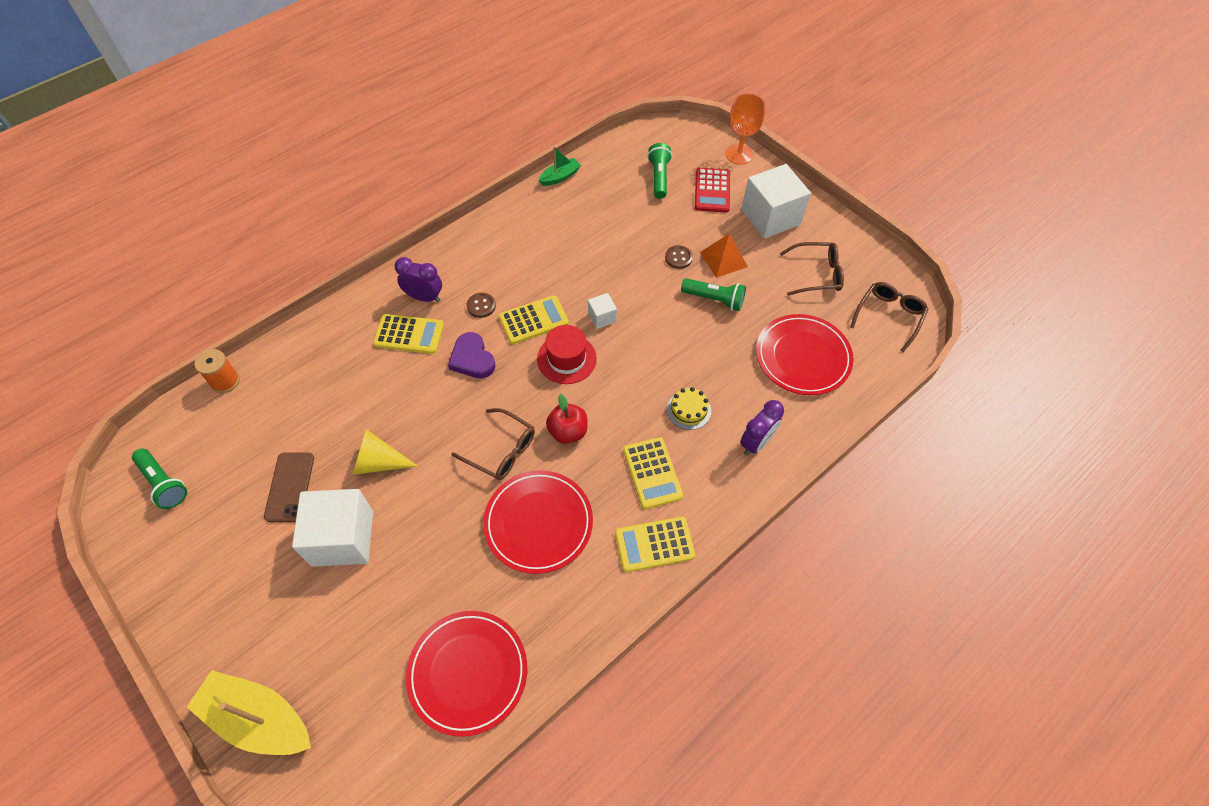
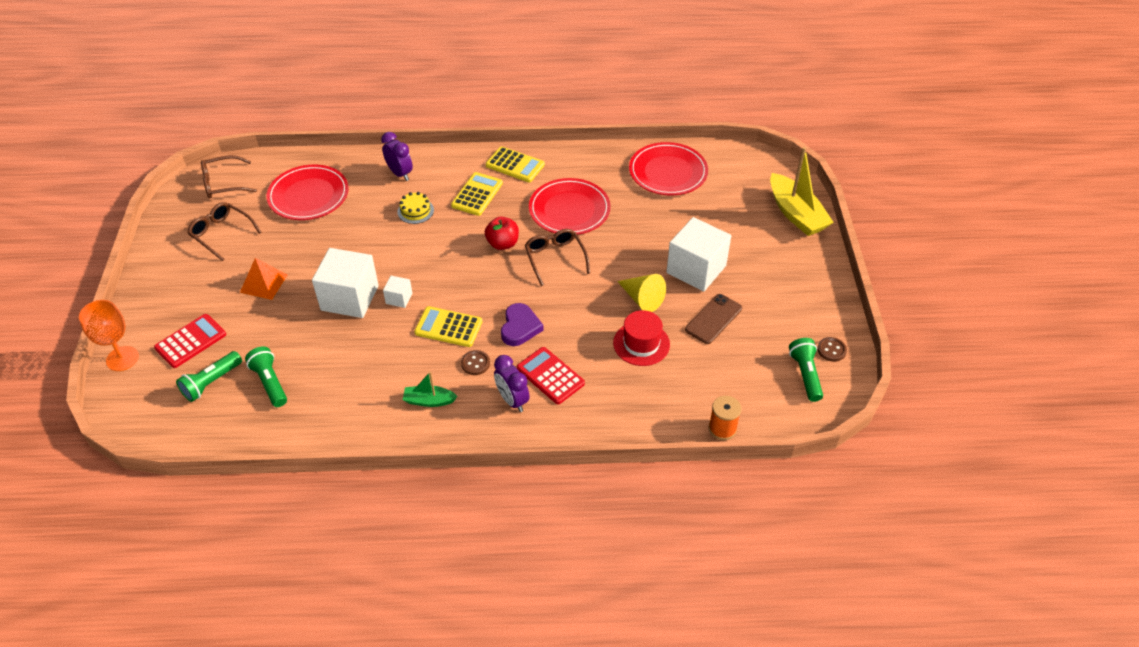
camera: 140 degrees left, 10 degrees down
(409, 334) = (550, 376): yellow calculator -> red calculator
(560, 177) = (286, 442): green boat -> green boat (429, 401)
(566, 359) = (455, 286): red hat -> red hat (641, 343)
(678, 258) = (292, 305): brown button -> brown button (831, 350)
(714, 299) = (310, 261): green flashlight -> green flashlight (270, 383)
(756, 442) = (400, 173): purple clock -> purple clock turned 60 degrees clockwise
(770, 217) = (185, 291): white cube -> white cube (350, 298)

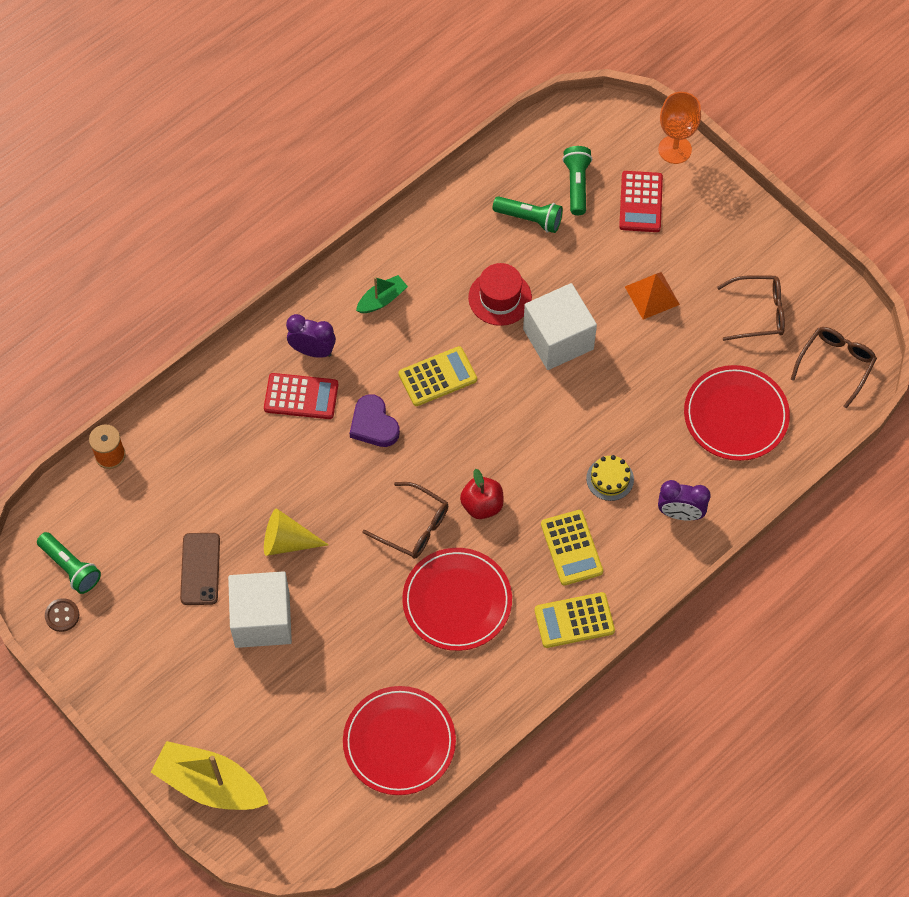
camera: 140 degrees right, 15 degrees up
(399, 298) = (514, 372): white cube -> none
(475, 363) = (377, 360): brown button -> none
(641, 343) = (247, 490): red hat -> red hat (500, 298)

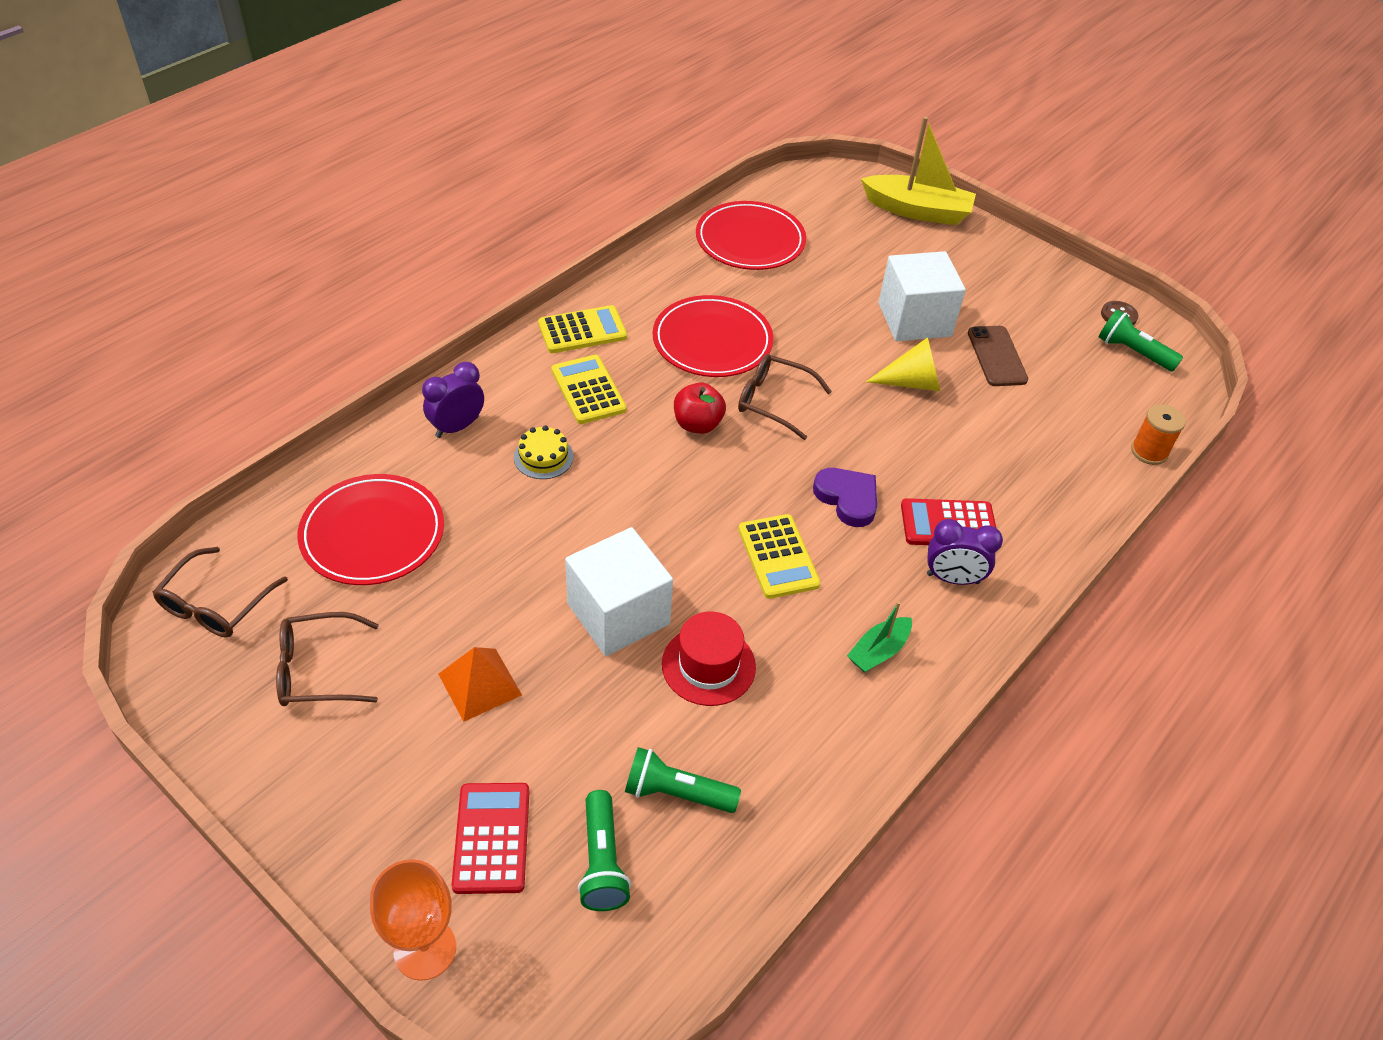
camera: 170 degrees right, 15 degrees down
(437, 377) = (778, 557): yellow calculator -> yellow calculator turned 75 degrees counterclockwise
(680, 513) = (457, 427): purple clock -> purple clock turned 45 degrees counterclockwise

